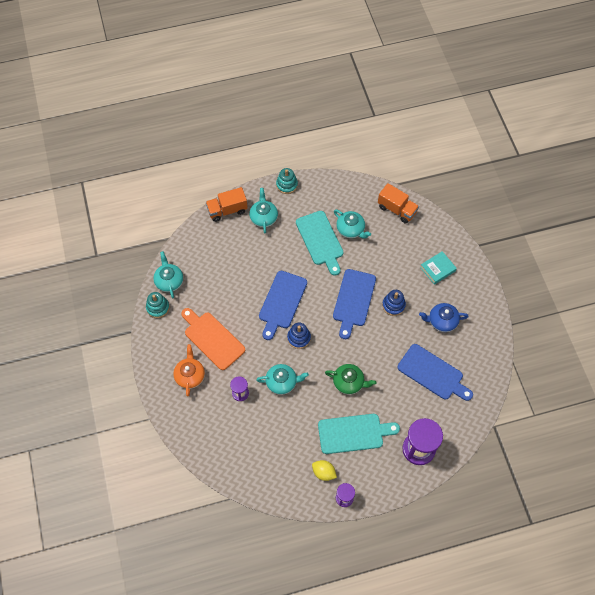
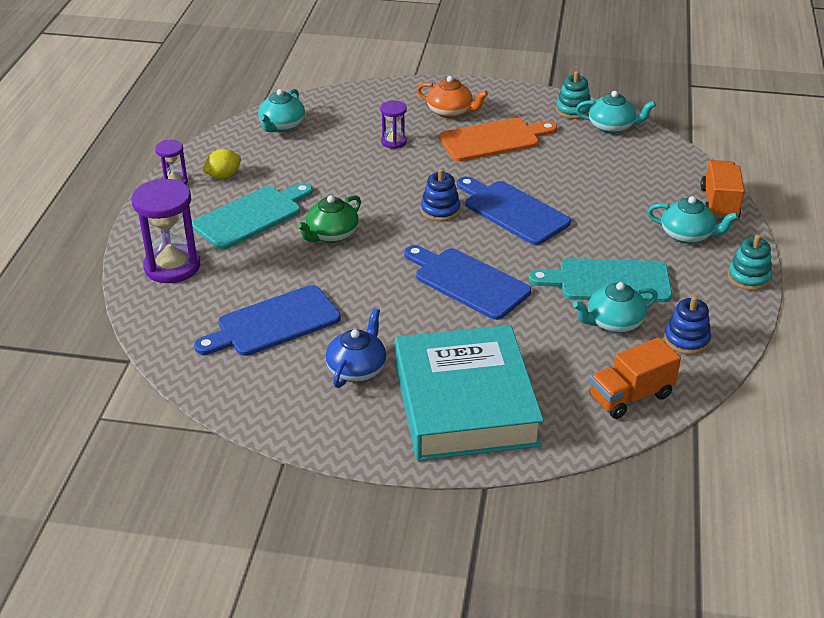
camera: 115 degrees right, 25 degrees down
(282, 382) = (381, 177): turquoise teapot -> turquoise teapot (281, 126)
(354, 433) = (252, 216): turquoise cutting board -> turquoise cutting board turned 150 degrees counterclockwise
(393, 305) = (428, 322): blue stacking toy -> blue stacking toy (686, 340)
(437, 269) = (464, 403): turquoise book -> turquoise book, size x2.45

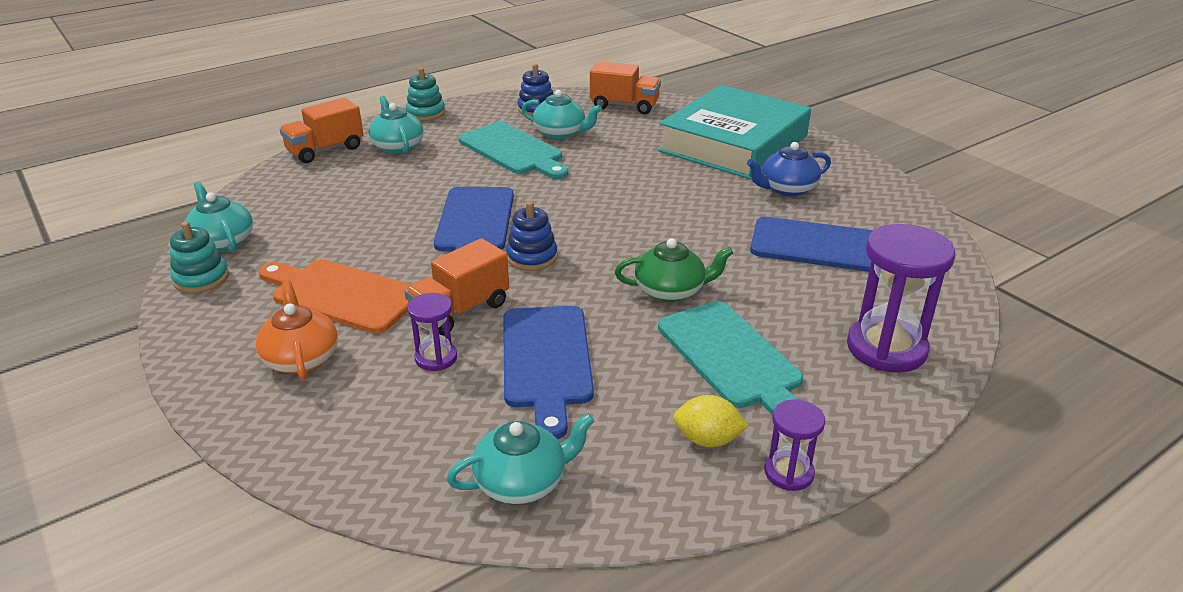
camera: 135 degrees left, 5 degrees down
(252, 216) = (732, 358): turquoise cutting board -> turquoise cutting board turned 120 degrees counterclockwise
(422, 164) = (460, 311): none -> orange truck
(467, 281) = (612, 197): blue cutting board -> blue cutting board (546, 361)

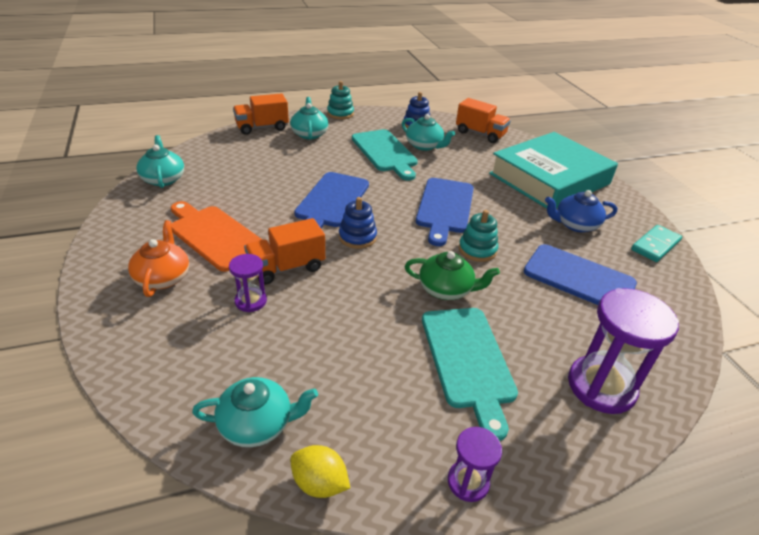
camera: 15 degrees right, 5 degrees up
(201, 278) = (135, 202): turquoise stacking toy -> turquoise stacking toy (477, 250)
(546, 361) = (326, 325): blue cutting board -> blue cutting board (444, 208)
(707, 440) = (415, 429): yellow lemon -> yellow lemon (319, 483)
(885, 193) = (655, 245): none -> turquoise domino

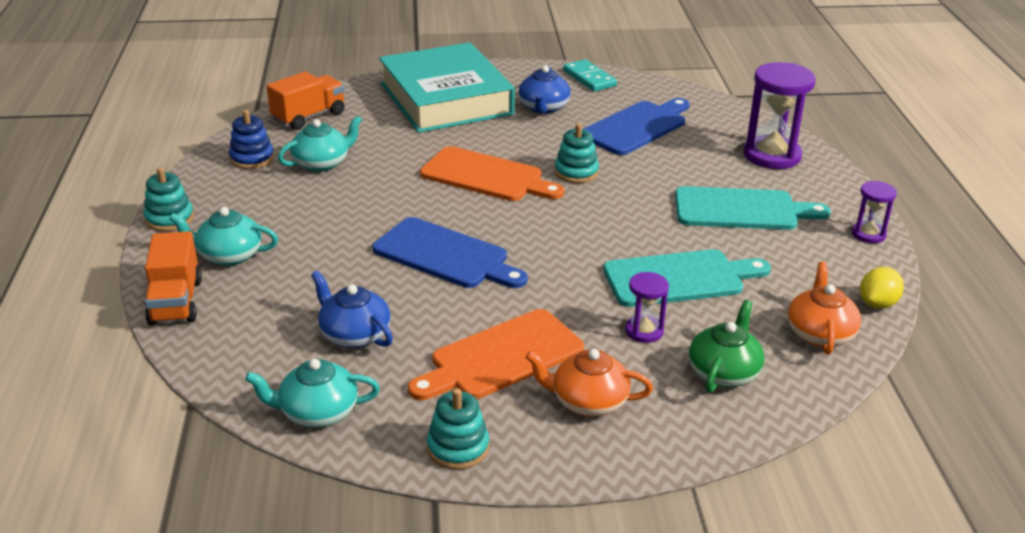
camera: 75 degrees left, 5 degrees down
(123, 228) = (458, 448): none -> turquoise stacking toy
(237, 180) = (354, 334): none -> blue teapot
(257, 424) = (820, 333): turquoise teapot -> orange teapot
(286, 267) = (585, 301): orange truck -> none
(357, 237) = (533, 245): blue stacking toy -> none
(385, 152) = (327, 196): turquoise cutting board -> turquoise cutting board (679, 278)
(444, 208) = (487, 176): blue cutting board -> orange cutting board
(446, 289) = (640, 203): green teapot -> green teapot (724, 372)

